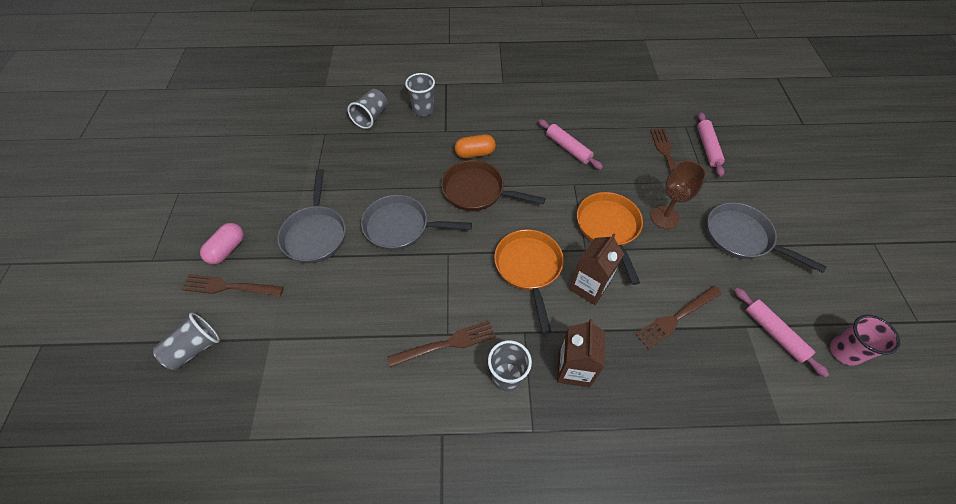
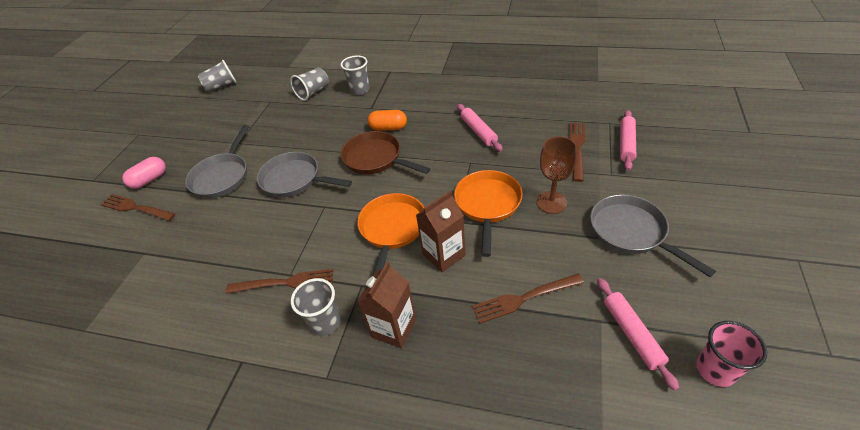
camera: 20 degrees right, 10 degrees down
(195, 348) = (85, 250): grey cup -> grey cup (221, 86)

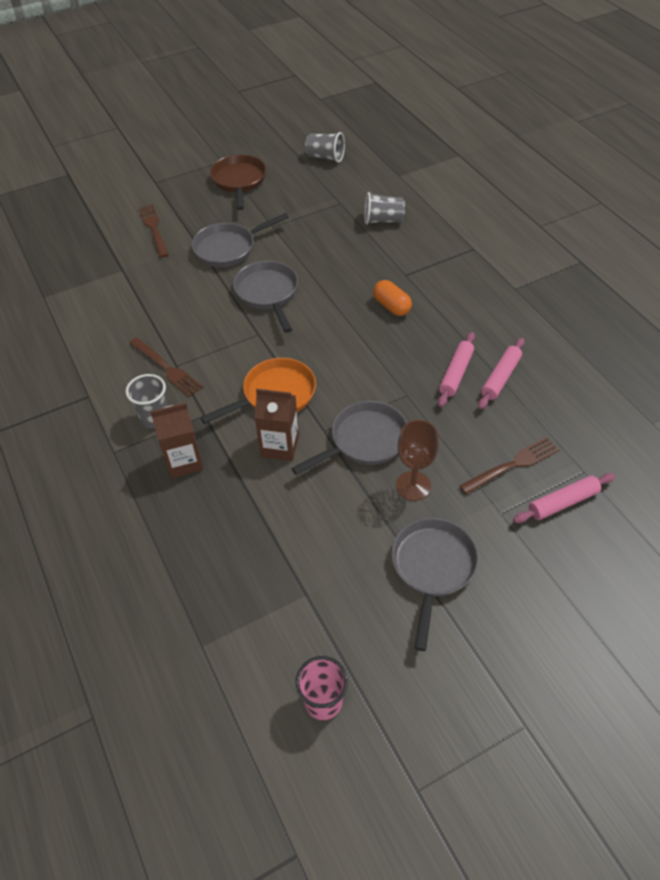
camera: 45 degrees right, 5 degrees up
(150, 180) = (185, 211): pink capsule -> none
(360, 90) = (422, 248): grey cup -> none
(376, 158) = (344, 326): brown pan -> brown pan (239, 181)
(488, 205) = (364, 441): orange pan -> grey pan
(524, 298) = (283, 528): brown fork -> none
(632, 334) = (310, 624): pink rolling pin -> pink rolling pin (500, 378)

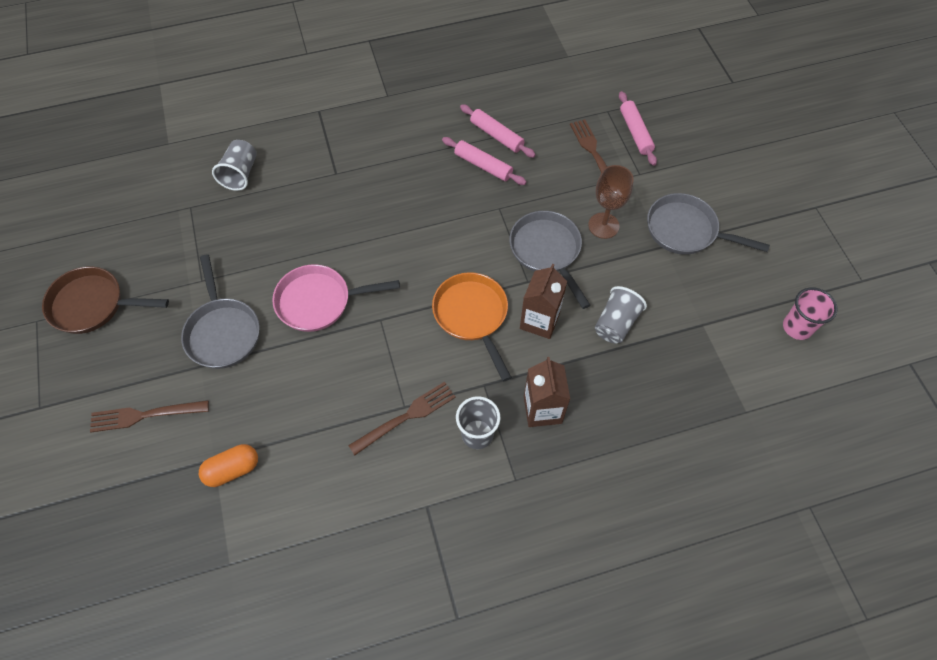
camera: 80 degrees left, 10 degrees up
(268, 293) = (319, 301): grey pan -> pink pan
(325, 157) = (93, 205): grey cup -> grey cup (615, 323)
(391, 306) = (378, 194): orange capsule -> orange capsule (232, 469)

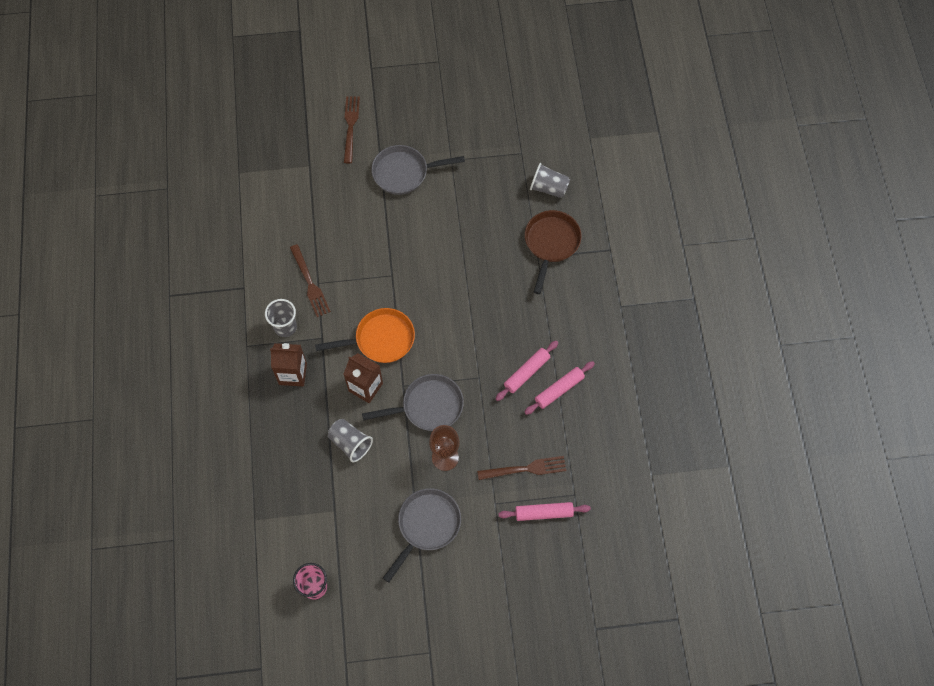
camera: 100 degrees right, 5 degrees up
(93, 305) = (444, 93): brown pan -> brown pan (551, 243)
(232, 469) = (299, 176): orange capsule -> none
(319, 301) = (416, 235): pink pan -> none

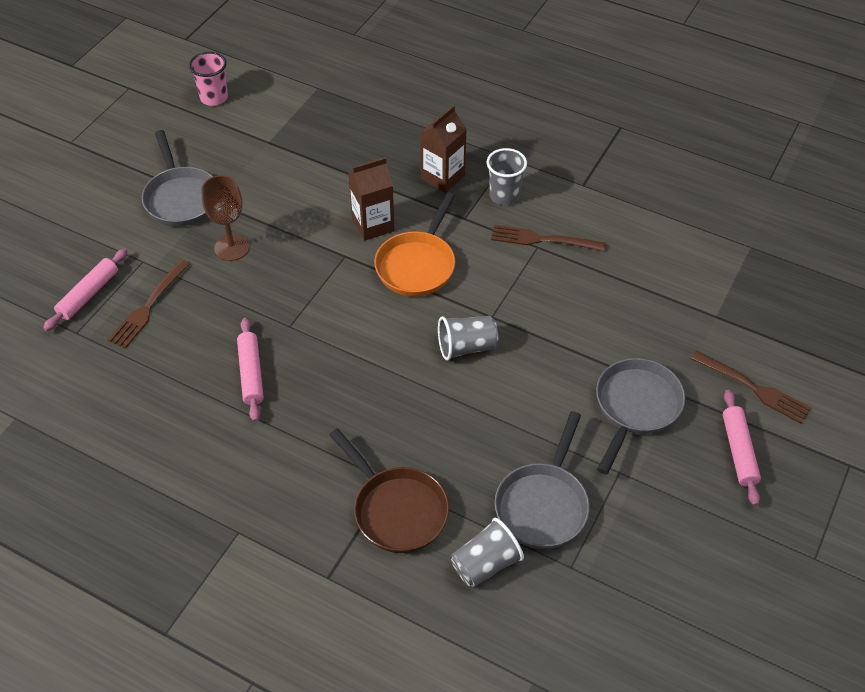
camera: 125 degrees right, 15 degrees down
(350, 443) = (323, 184): grey cup -> grey cup (466, 347)
(428, 406) = (300, 264): grey pan -> grey pan (543, 504)
(559, 390) = (200, 392): pink rolling pin -> pink rolling pin (738, 451)

